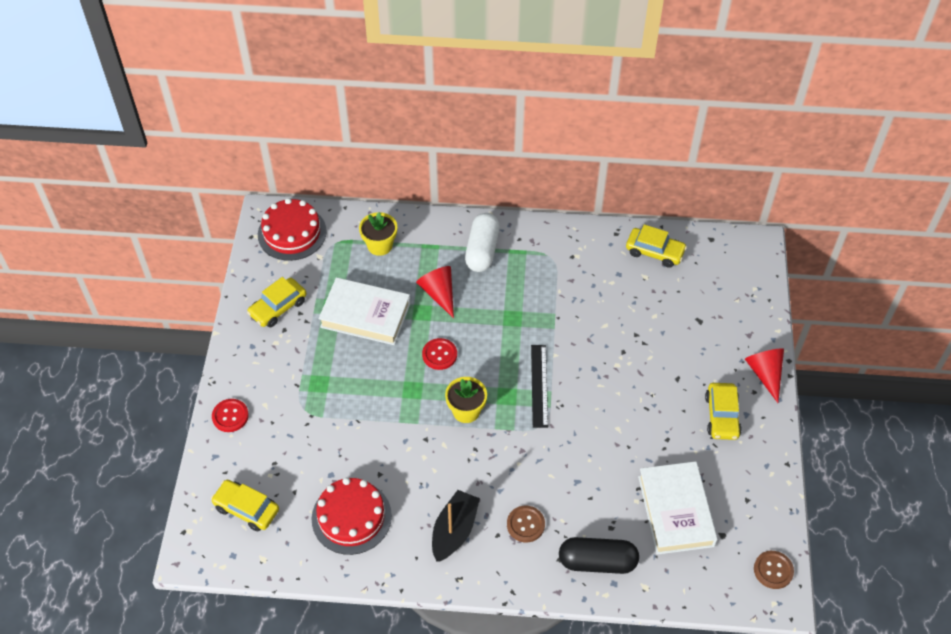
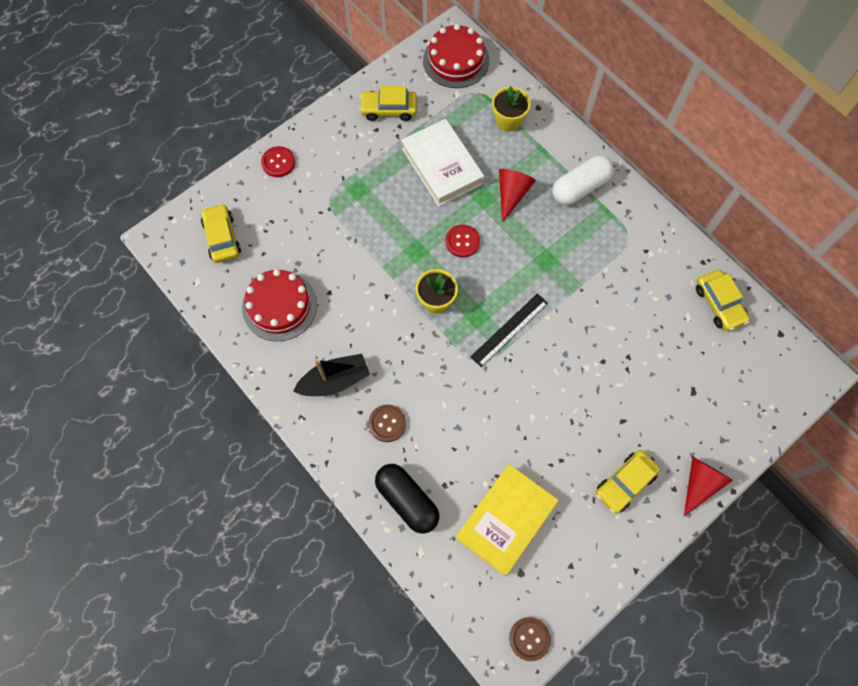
camera: 45 degrees right, 15 degrees up
(675, 511) = (506, 520): white book -> yellow book

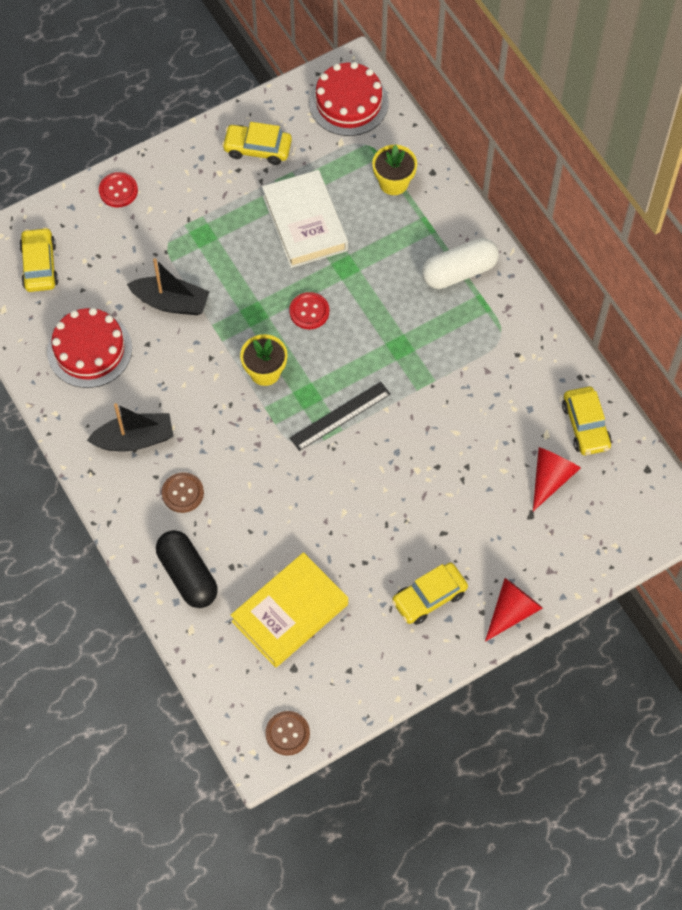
camera: 10 degrees right, 5 degrees down
(342, 252) = (171, 302): none -> black boat
(512, 194) = (378, 267): red cone -> red cone (551, 478)

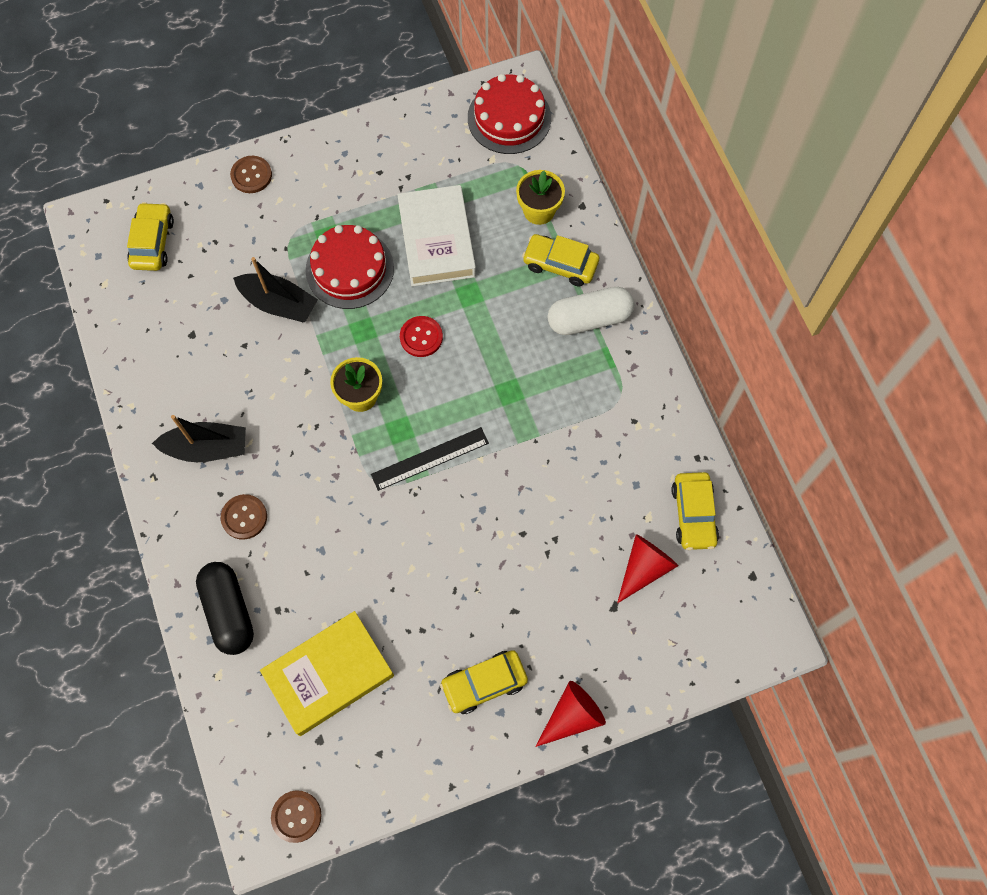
camera: 10 degrees right, 5 degrees up
(89, 350) = (183, 342): red cake -> red cake (349, 269)
(118, 191) = (251, 175): red button -> brown button
(257, 149) = (404, 153): yellow car -> yellow car (560, 264)

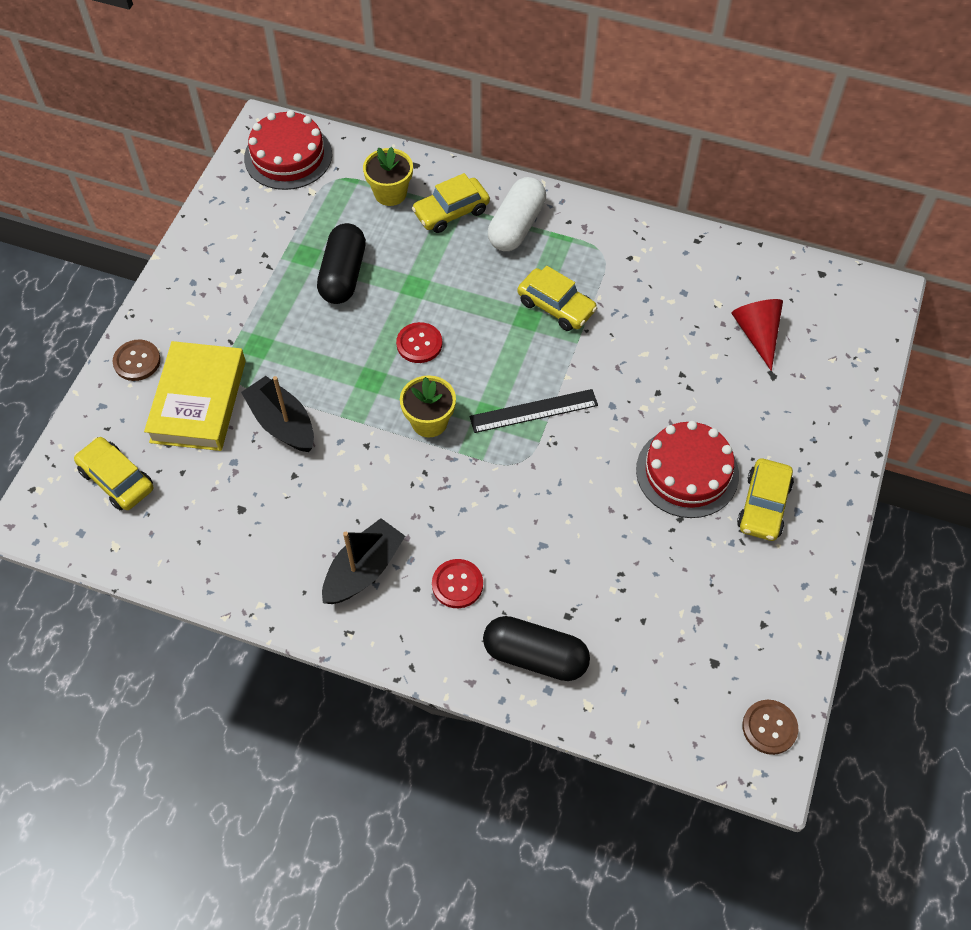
camera: 50 degrees left, 10 degrees down
(244, 517) = (457, 584): brown button -> red button
(279, 304) = (282, 423): black boat -> black boat turned 105 degrees counterclockwise
(329, 674) = (661, 615): yellow book -> yellow book (198, 401)
(349, 269) = (304, 351): red cake -> red cake (687, 472)
(430, 458) = (533, 411): black ruler -> black ruler turned 60 degrees clockwise
(436, 240) = (343, 275): white book -> black capsule
(572, 716) = (840, 464): red cone -> none
(693, 514) = (740, 274): yellow car -> yellow car (556, 306)

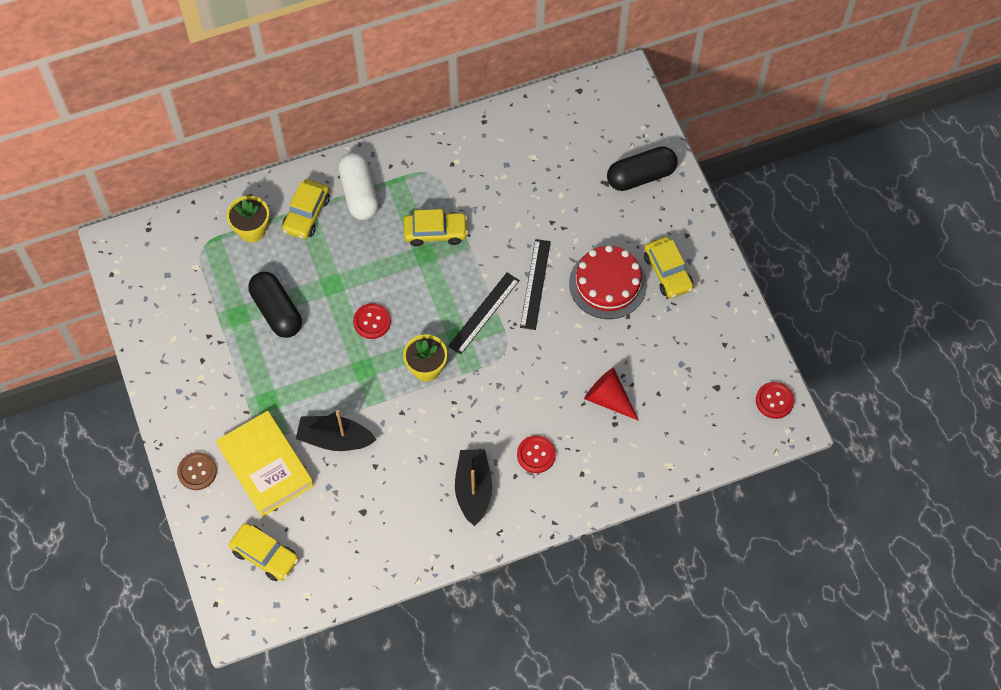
camera: 40 degrees left, 5 degrees up
(117, 479) = (265, 555): yellow car -> yellow car turned 150 degrees counterclockwise
(288, 156) = (152, 253): red cake -> none
(535, 656) = (617, 461): black capsule -> black capsule (641, 176)
(611, 420) = (535, 284): none -> black ruler
(757, 334) = (574, 161): red cone -> red cone (608, 398)
(769, 727) = (774, 401): brown button -> red button

